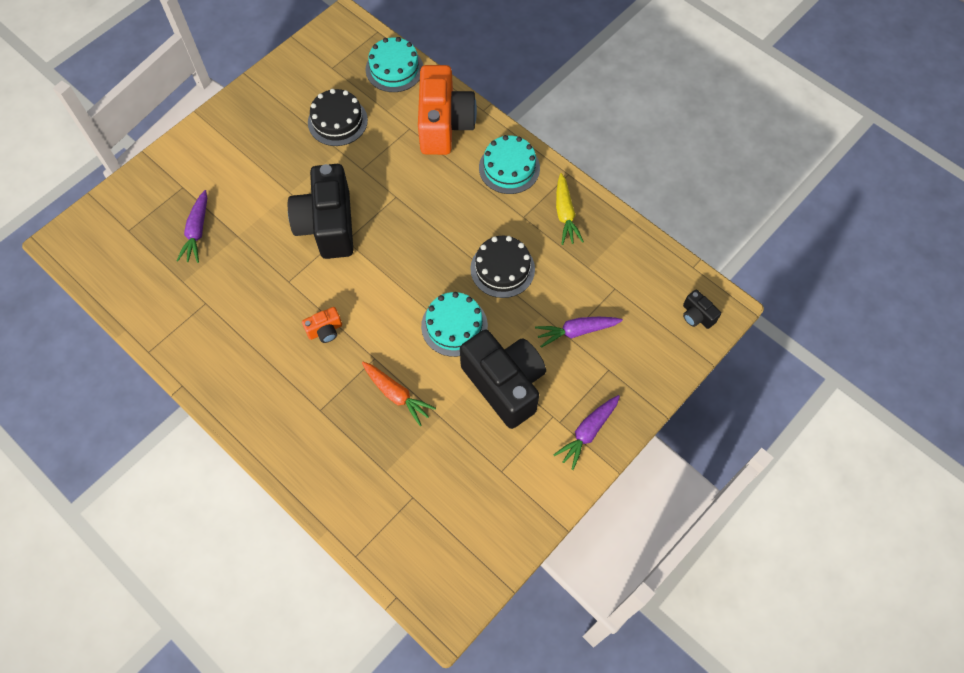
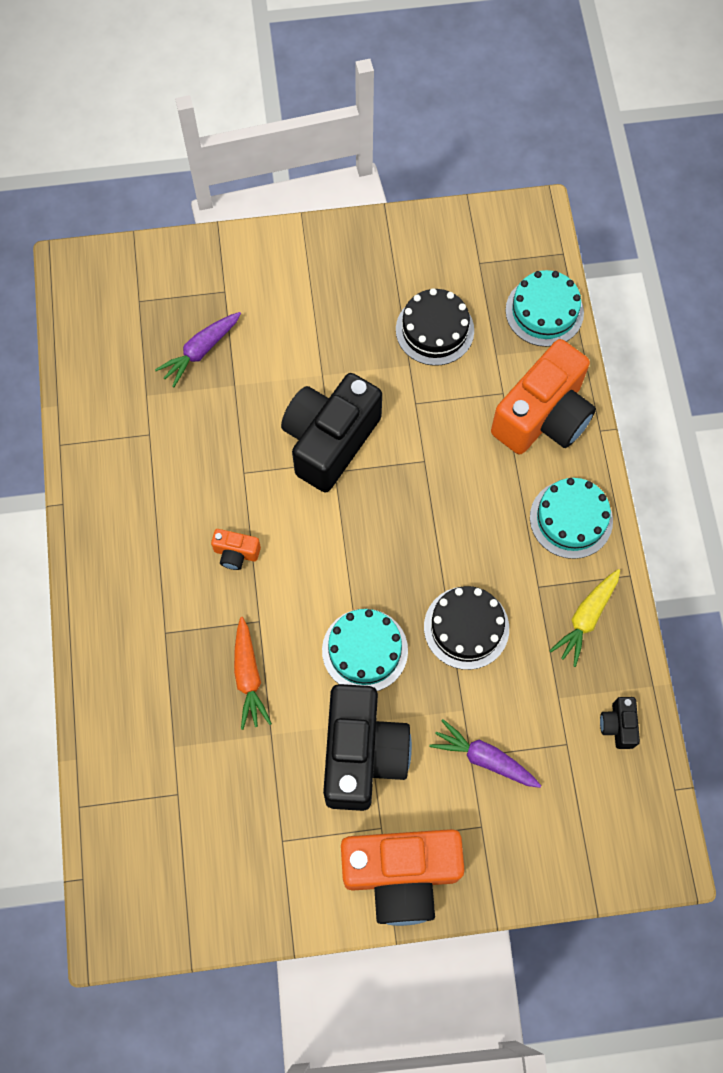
camera: 40 degrees right, 5 degrees up
(587, 432) = (401, 875): purple carrot -> orange camera
(697, 316) = (629, 847): black camera -> black camera (618, 725)

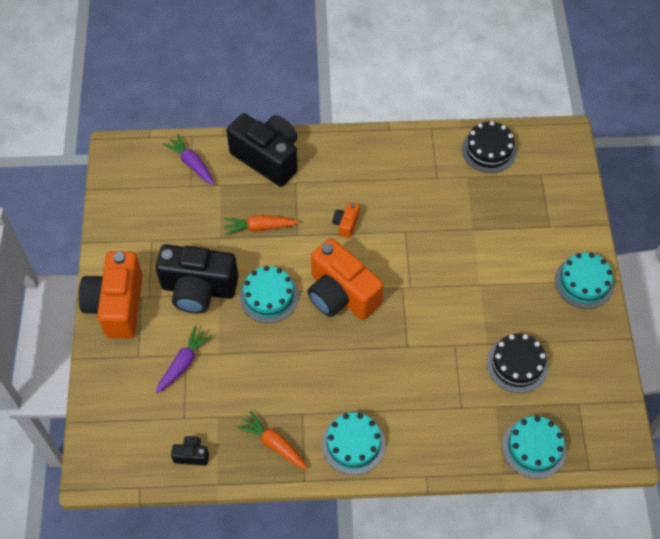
camera: 95 degrees right, 10 degrees down
(200, 351) = (500, 210): purple carrot -> purple carrot (192, 164)
(308, 252) = (584, 282): none -> turquoise cake
(330, 441) = (426, 286): black camera -> black camera (267, 158)
(466, 627) = (277, 361): black cake -> black cake (489, 150)
(543, 417) = (440, 435): orange camera -> orange camera (341, 294)
(586, 618) = (274, 444): yellow carrot -> orange carrot

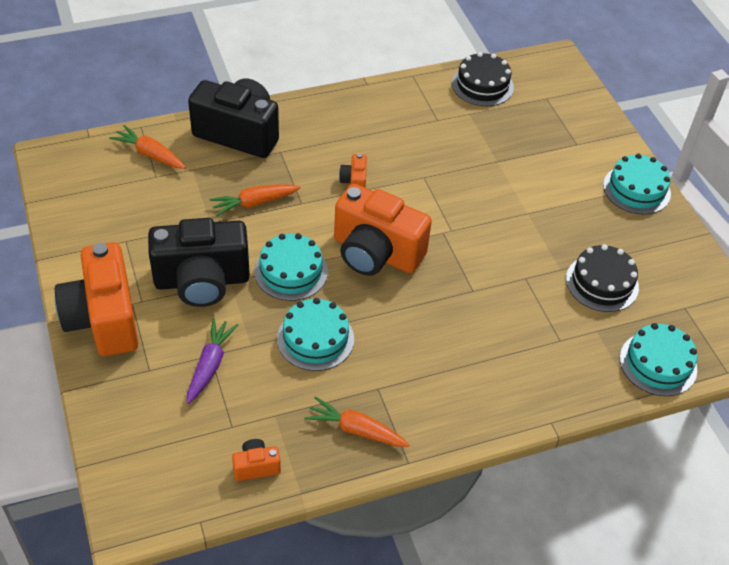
camera: 20 degrees left, 10 degrees down
(191, 455) = (256, 466): black camera -> orange camera
(192, 164) = (150, 154): purple carrot -> orange carrot
(353, 444) = (452, 407): turquoise cake -> turquoise cake (315, 338)

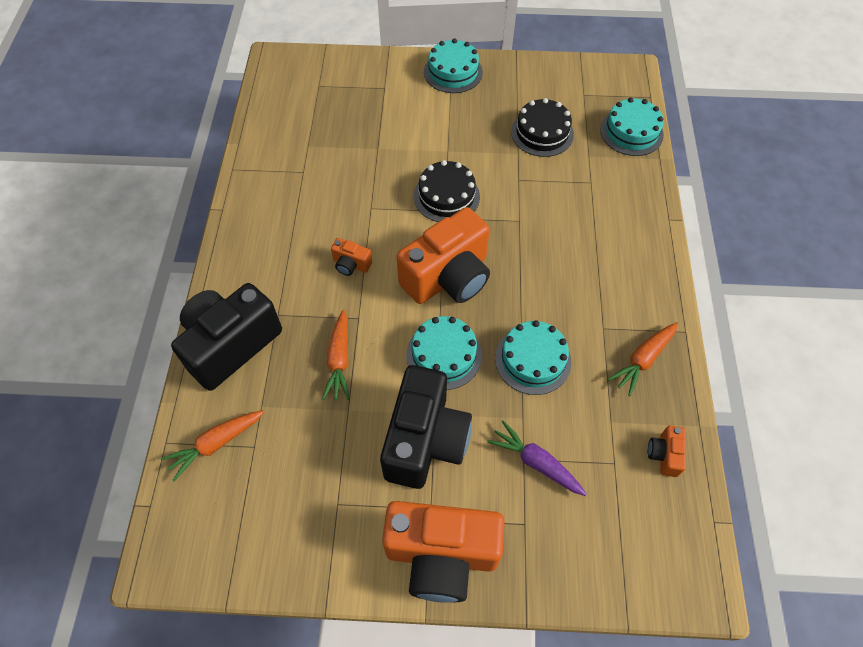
camera: 65 degrees left, 10 degrees up
(482, 85) = (277, 123): black cake -> black cake (446, 196)

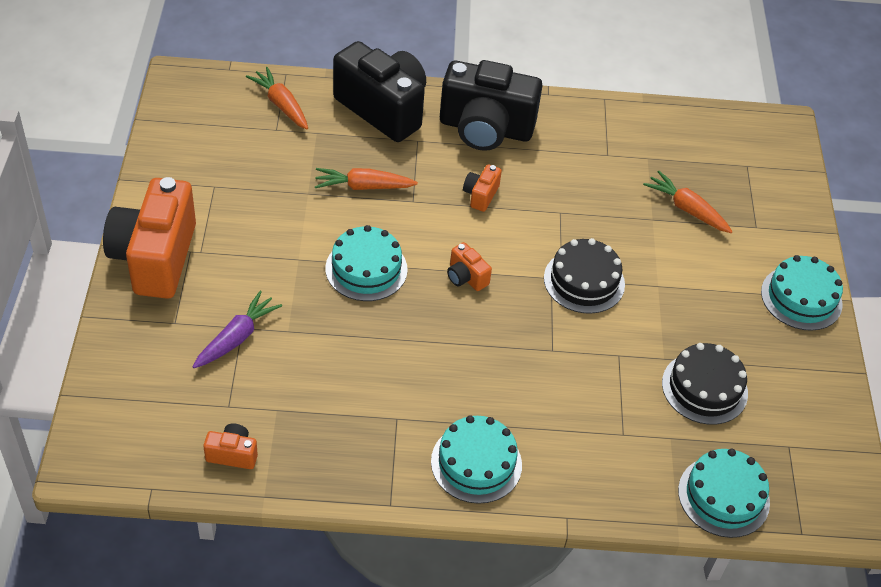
camera: 85 degrees right, 10 degrees down
(425, 440) = (270, 250): black camera -> black camera (485, 129)
(448, 277) = (466, 277): orange camera -> orange camera, size x0.42
(533, 359) = (357, 346): turquoise cake -> turquoise cake (476, 463)
(643, 360) = (352, 452): orange carrot -> orange carrot (687, 209)

